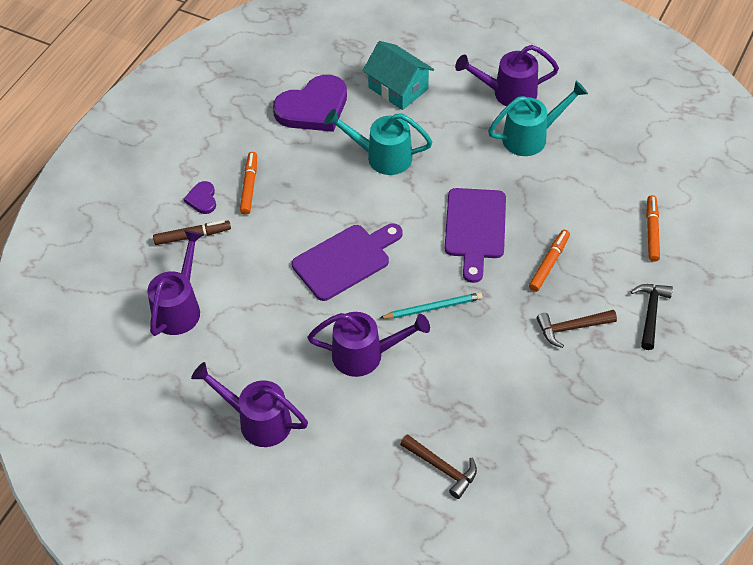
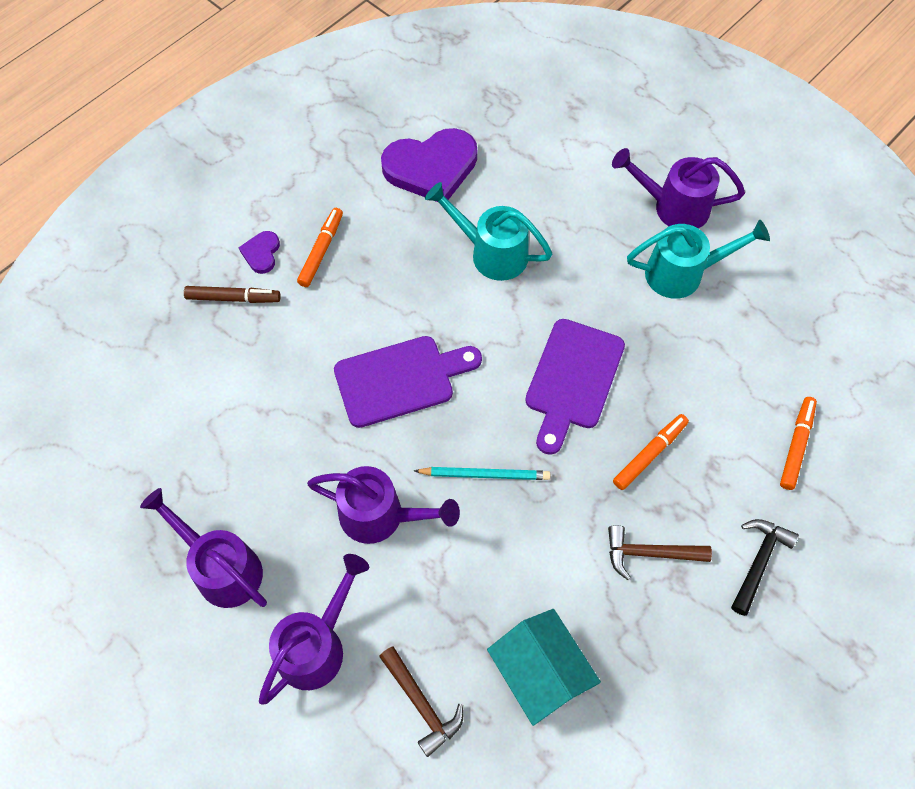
camera: 15 degrees right, 10 degrees up
(179, 308) = (185, 388): purple watering can -> purple watering can (317, 645)
(398, 88) = (541, 167): turquoise house -> turquoise house (540, 672)

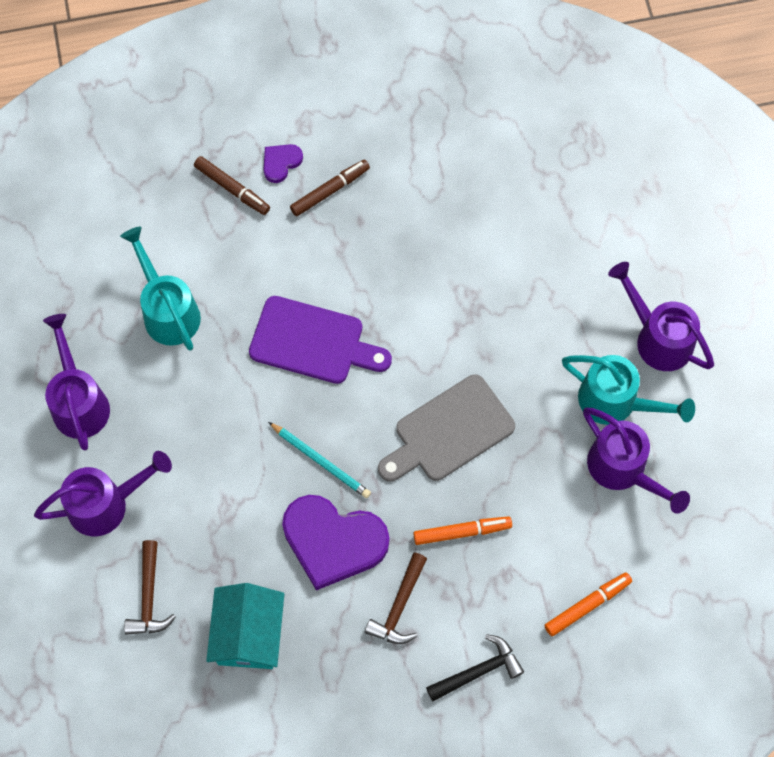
camera: 35 degrees right, 5 degrees up
(321, 251) = (330, 190): orange marker -> brown marker
(380, 516) = (219, 440): purple watering can -> purple watering can (623, 470)
(431, 168) = (476, 171): purple heart -> purple heart (333, 541)
(491, 253) = (467, 280): turquoise watering can -> turquoise watering can (168, 311)
(572, 380) = (449, 432): purple cutting board -> grey cutting board
(649, 553) = (399, 606): brown hammer -> brown hammer turned 105 degrees counterclockwise

